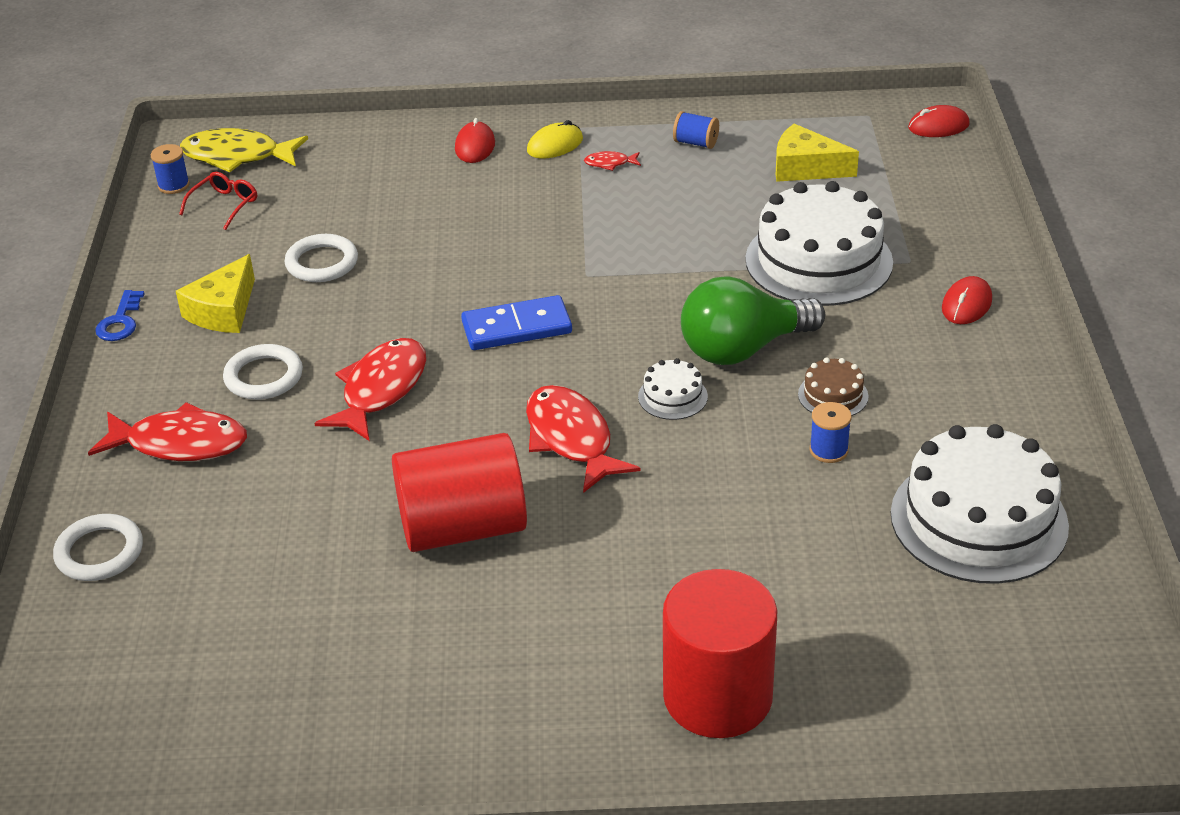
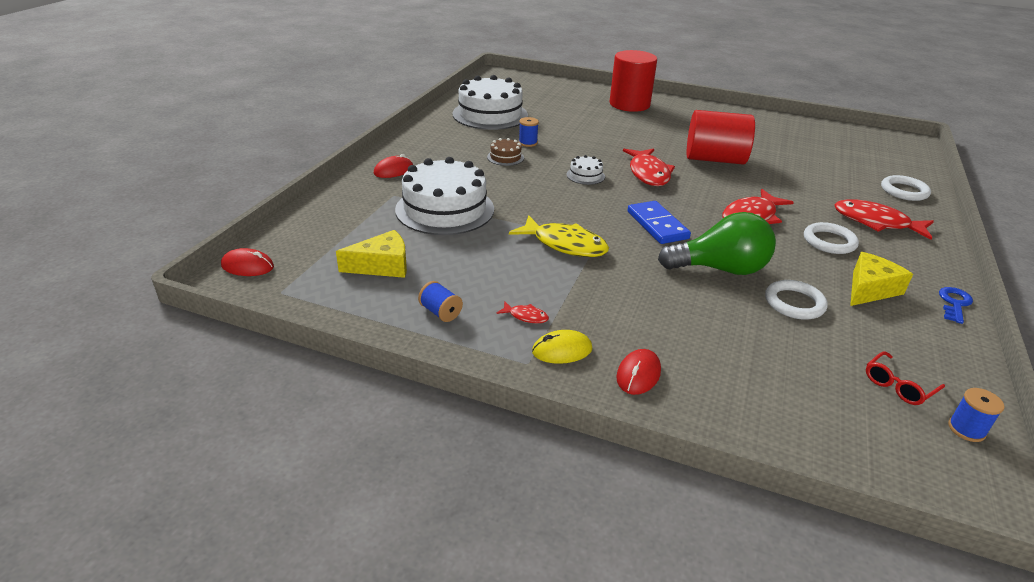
camera: 160 degrees left, 5 degrees down
(237, 156) = (903, 448): yellow fish -> yellow fish (565, 244)
(517, 328) = (657, 225): blue domino -> blue domino turned 60 degrees clockwise
(743, 349) = (532, 183): green light bulb -> green light bulb (720, 269)
(805, 168) = (382, 265): yellow cheese -> yellow cheese turned 60 degrees counterclockwise

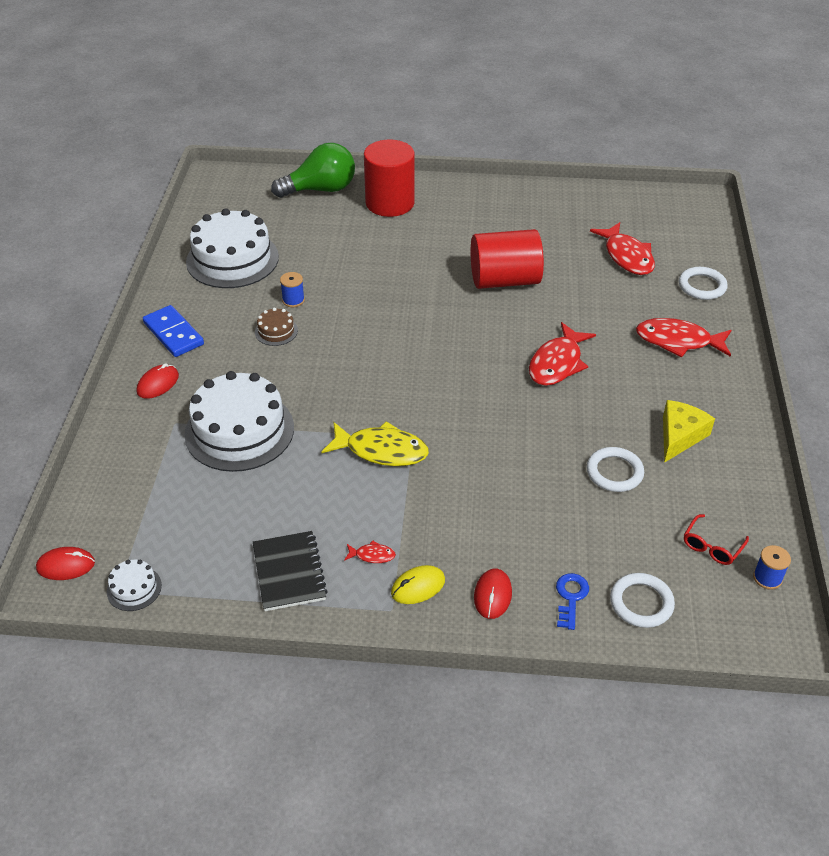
camera: 15 degrees left, 10 degrees up
(382, 265) = (206, 528): yellow cheese -> none
(440, 312) = (289, 572): blue spool -> black notebook
(585, 175) = (373, 340): white cake -> white cake (134, 588)
(648, 173) = (439, 321): red fish -> red fish (627, 256)
(657, 225) = (467, 399): blue domino -> blue domino (173, 333)
(720, 269) = (539, 445): green light bulb -> green light bulb (320, 189)
(829, 241) = (637, 380): white ring -> white ring (641, 603)
(954, 303) = (754, 435): blue key -> blue key (571, 597)

